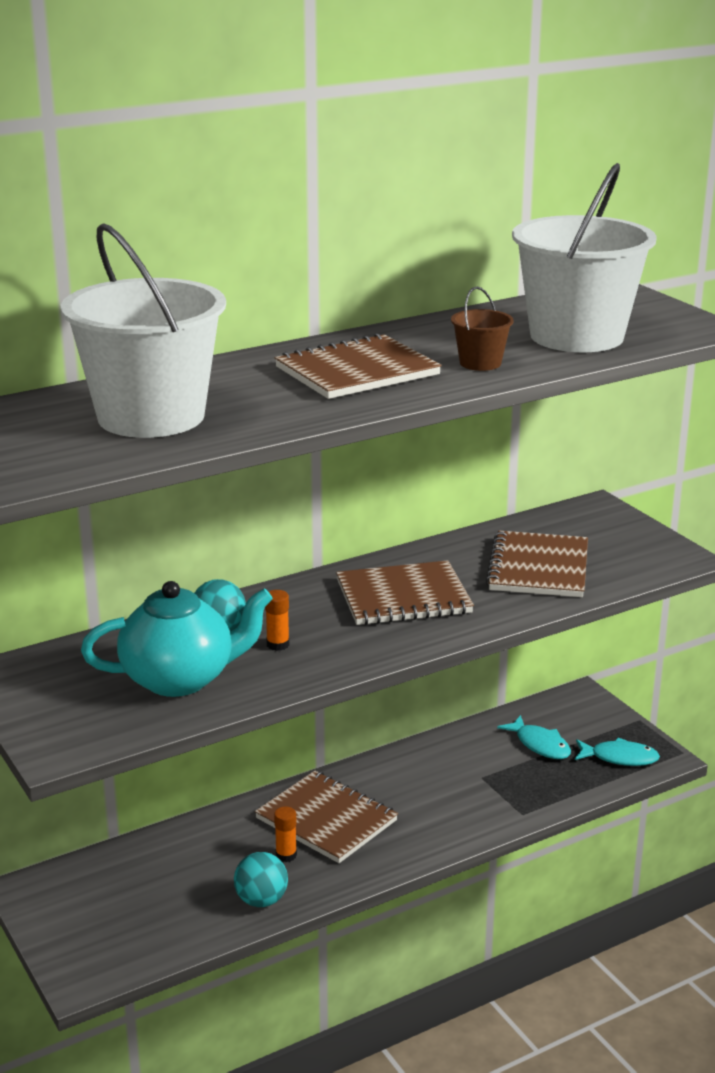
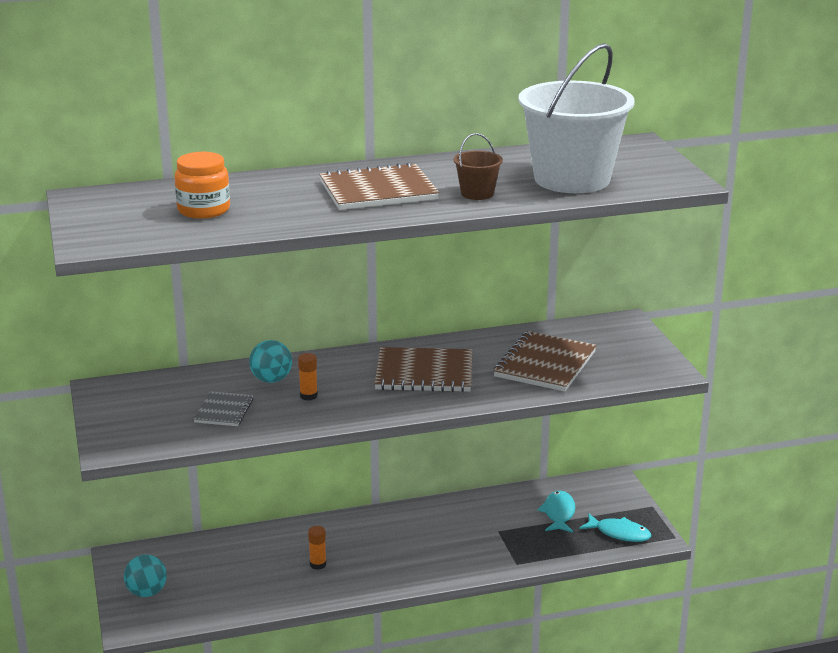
camera: 15 degrees right, 0 degrees up
(151, 416) = (203, 210): white bucket -> orange jar
(180, 679) = (224, 411): turquoise teapot -> grey notebook
(261, 900) = (284, 593): turquoise ball -> turquoise ball (147, 592)
(326, 820) = (360, 543): brown notebook -> none
(540, 745) = (558, 513): turquoise fish -> turquoise fish turned 150 degrees counterclockwise

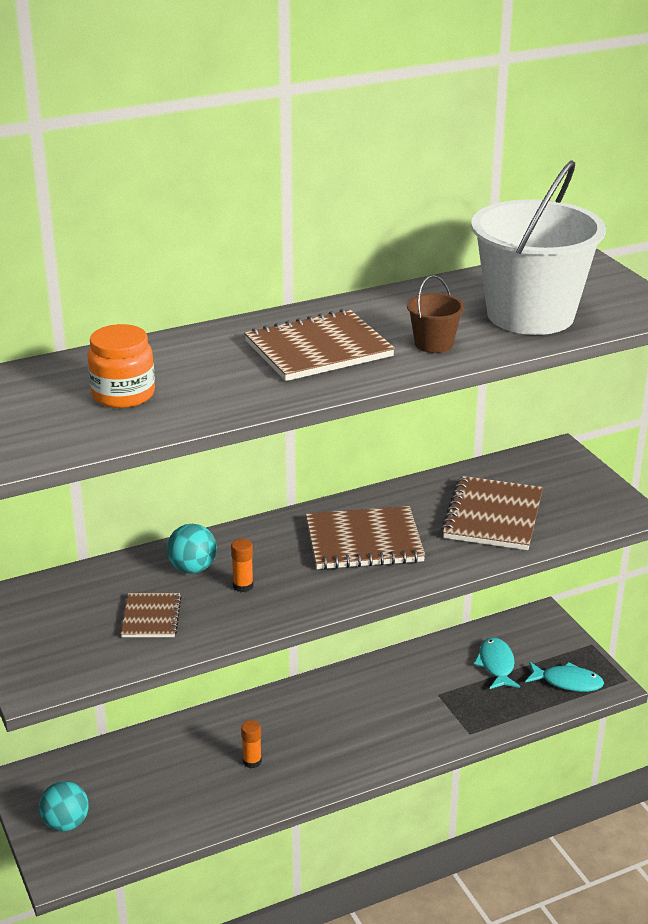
camera: 10 degrees left, 5 degrees up
(224, 411) = (151, 617): grey notebook -> brown notebook

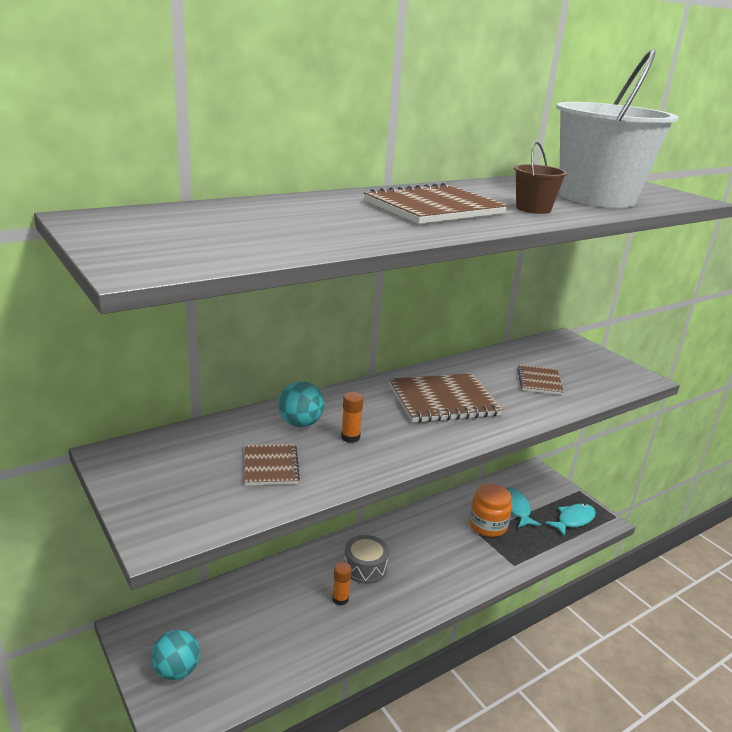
camera: 10 degrees left, 5 degrees down
(123, 394) = (260, 227): orange jar -> orange jar (487, 525)
(288, 728) = (365, 567): none -> grey drum
(493, 516) = (539, 381): brown notebook -> brown notebook, size x0.57
(567, 682) = (573, 520): turquoise fish -> turquoise fish turned 45 degrees counterclockwise

